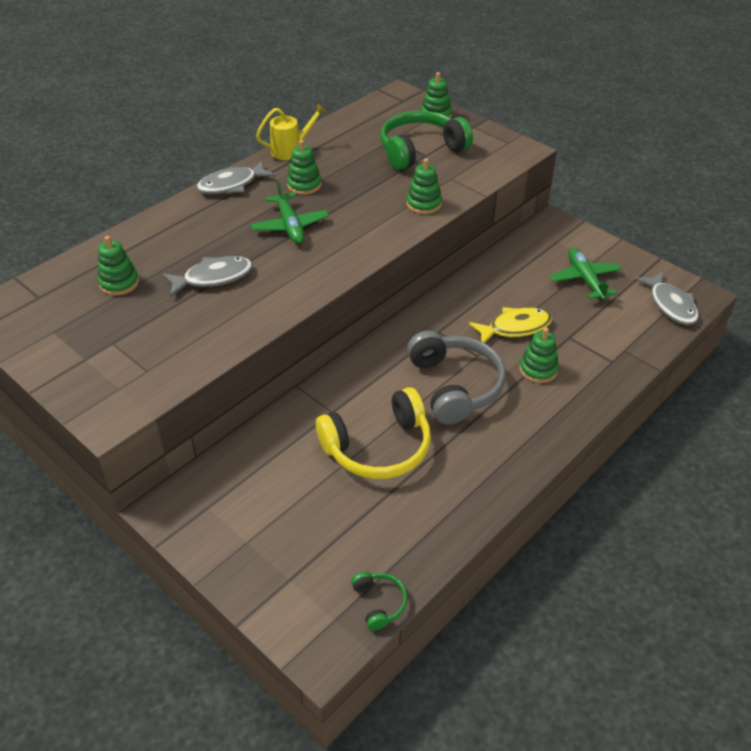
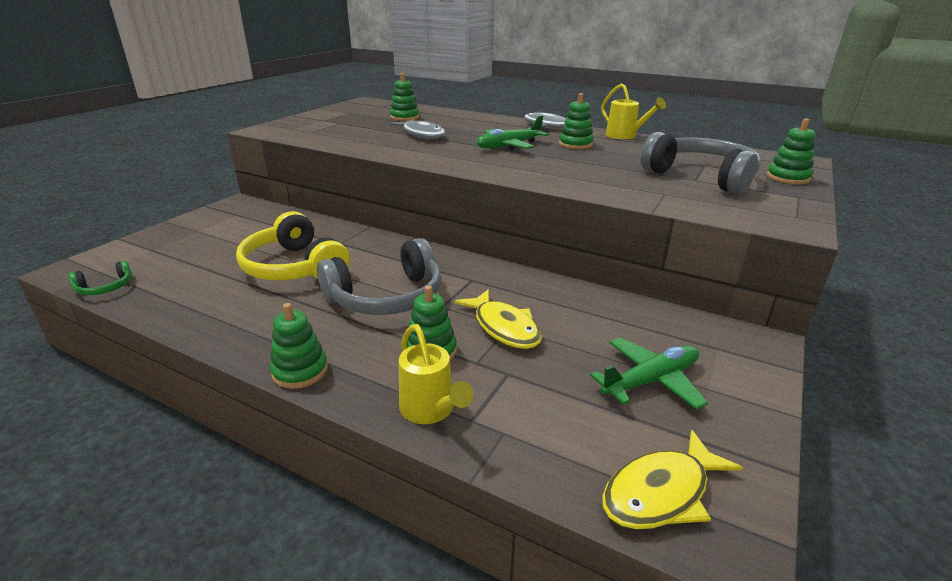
camera: 75 degrees right, 15 degrees down
(420, 150) = (701, 177): green headphones -> grey headphones
(424, 204) = (597, 186): green stacking toy -> green stacking toy (300, 371)
(602, 378) = (430, 410): none -> yellow watering can
(670, 305) = (661, 493): grey fish -> yellow fish

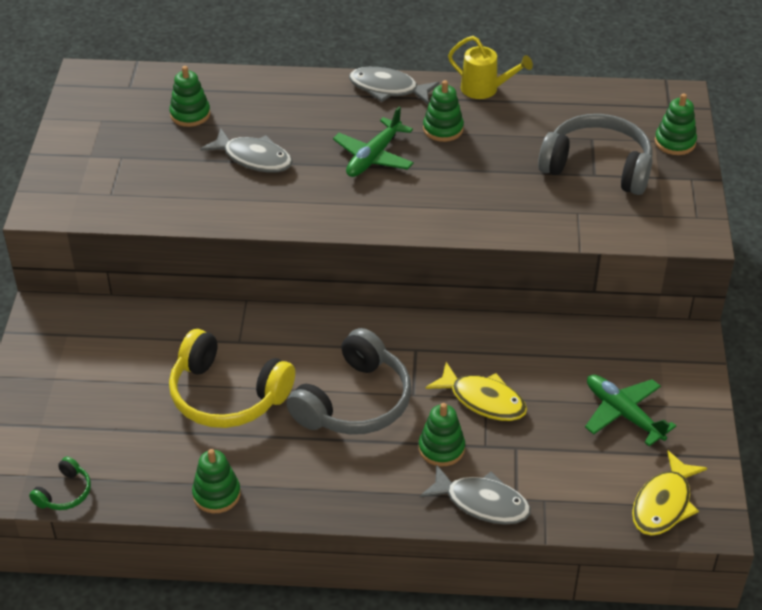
camera: 25 degrees left, 15 degrees up
(300, 371) = (354, 508): green stacking toy -> green stacking toy (216, 494)
(430, 410) = (482, 502): yellow watering can -> grey fish
(651, 380) = (623, 414): green plane -> green plane turned 75 degrees counterclockwise

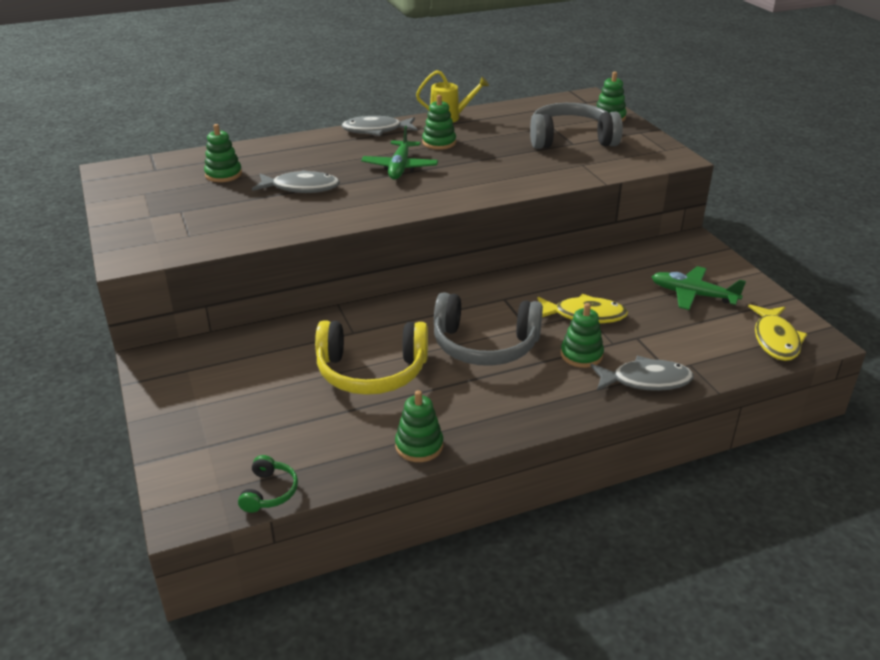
camera: 25 degrees left, 10 degrees down
(354, 402) = (485, 345): grey headphones -> grey headphones turned 90 degrees clockwise

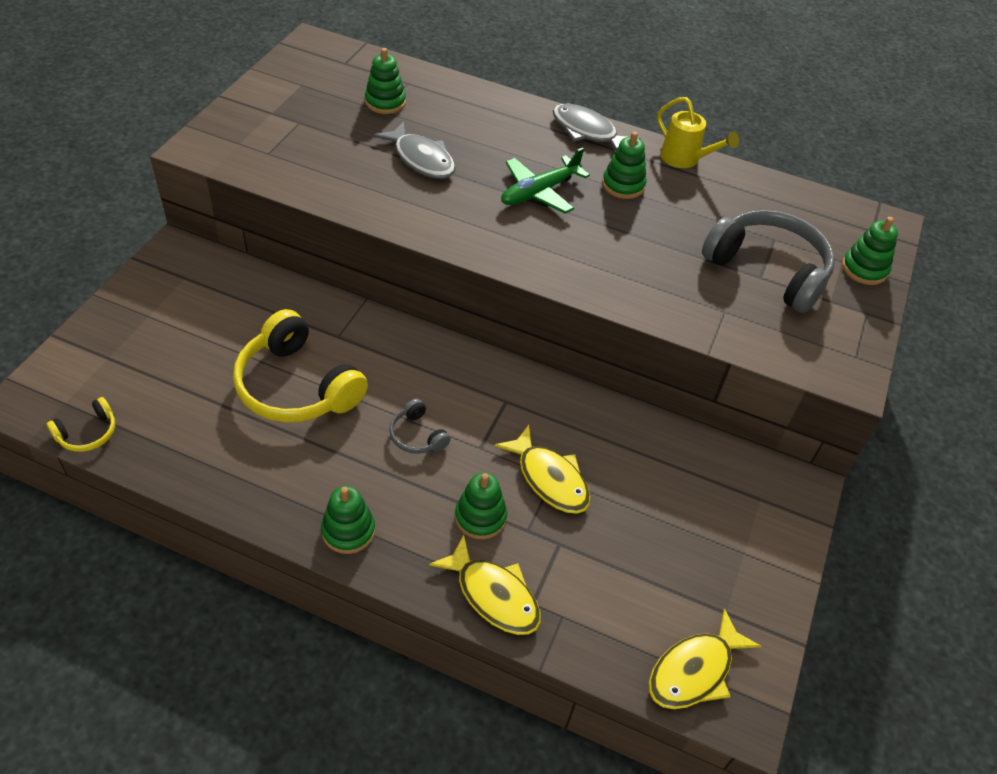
camera: 40 degrees right, 15 degrees up
(269, 492) = (87, 433): green headphones -> yellow headphones
(419, 446) = (229, 487): green stacking toy -> green stacking toy (348, 531)
(485, 345) = (417, 435): grey headphones -> grey headphones, size x0.46
(645, 380) = (493, 595): grey fish -> yellow fish
(693, 295) = (693, 546): green plane -> none

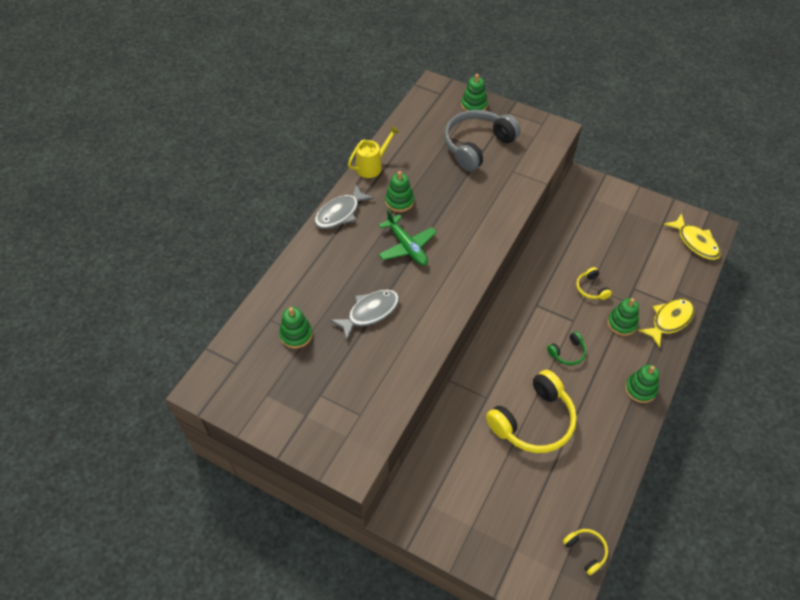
camera: 80 degrees left, 5 degrees up
(417, 435) = (567, 352): grey headphones -> green headphones
(549, 478) = (591, 288): yellow fish -> yellow headphones

